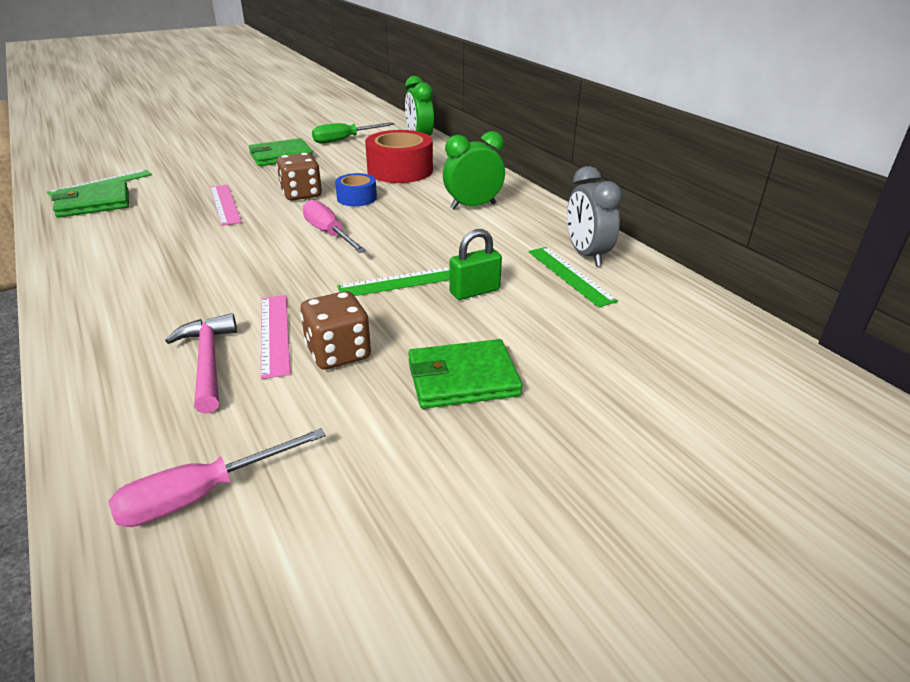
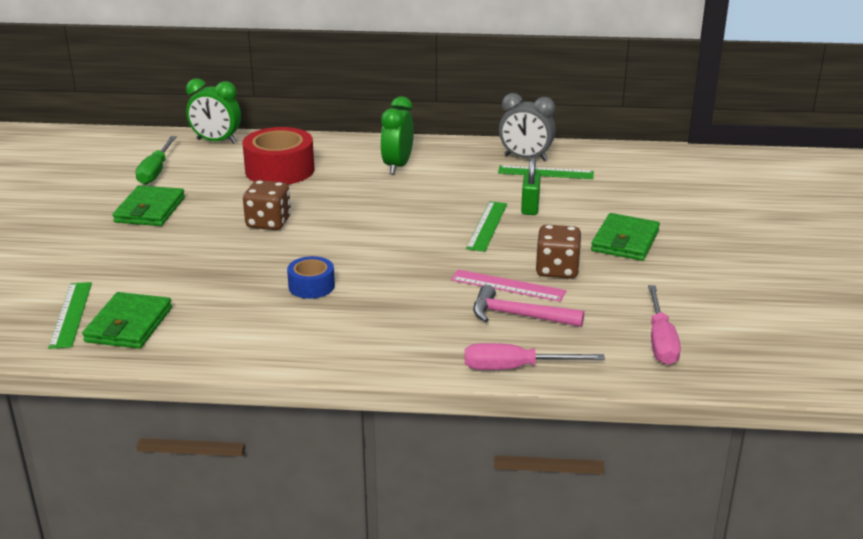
camera: 55 degrees left, 5 degrees down
(224, 204) = (238, 260): pink ruler -> none
(329, 233) = (370, 230): pink screwdriver -> pink screwdriver (515, 368)
(357, 198) = (314, 203): blue tape -> blue tape (311, 286)

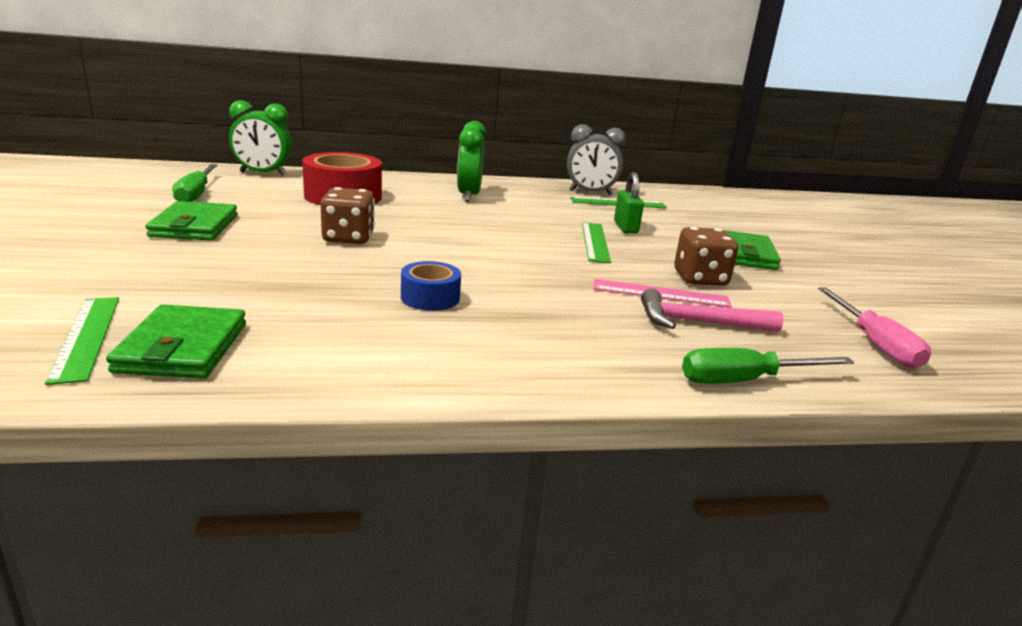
camera: 15 degrees left, 5 degrees down
(515, 368) = (745, 380): pink screwdriver -> green screwdriver

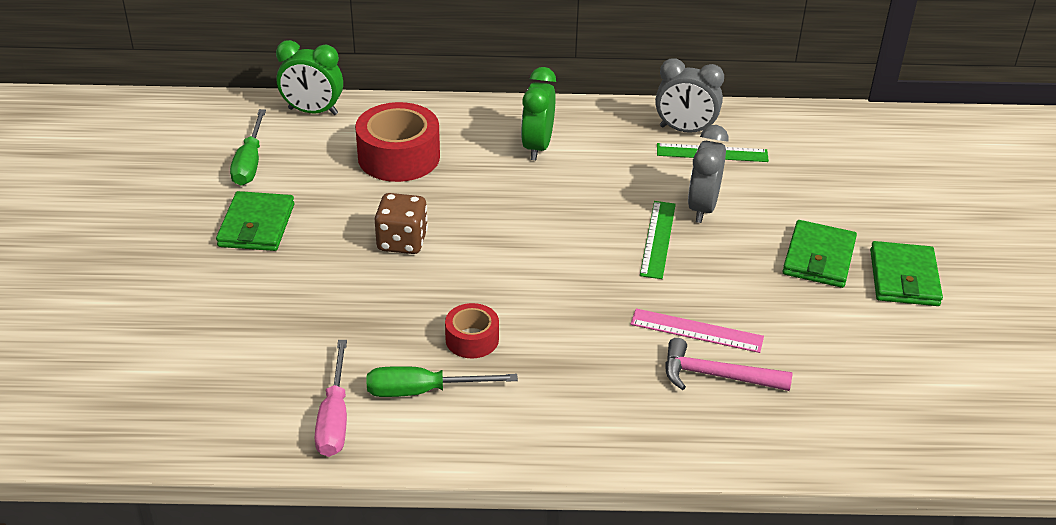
camera: 10 degrees right, 15 degrees up
(86, 337) = (199, 393): green ruler -> none
(182, 348) = (271, 406): green wallet -> green wallet (904, 278)
(430, 297) = (472, 339): blue tape -> red tape
(625, 227) = (702, 208): green padlock -> grey clock
(700, 279) = (748, 305): brown dice -> none
(745, 380) = (725, 454): green screwdriver -> green screwdriver (423, 391)
(874, 343) = (879, 407): pink screwdriver -> pink screwdriver (334, 418)

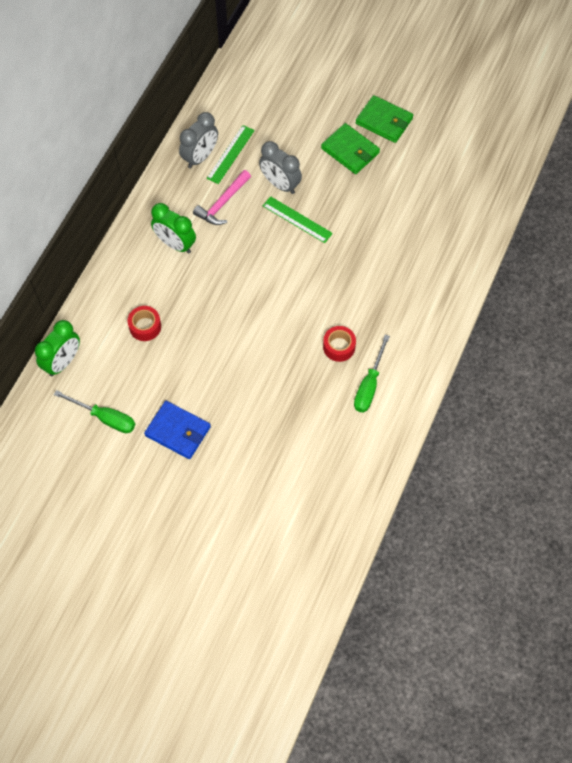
camera: 65 degrees left, 25 degrees up
(256, 225) = (178, 431): green wallet -> blue wallet
(334, 418) = (371, 435): pink screwdriver -> none
(399, 157) = (145, 326): red tape -> red tape, size x0.55
(402, 242) = (235, 353): brown dice -> none
(696, 331) = (381, 236): pink ruler -> none
(716, 376) = (417, 243): pink hammer -> pink hammer (222, 203)

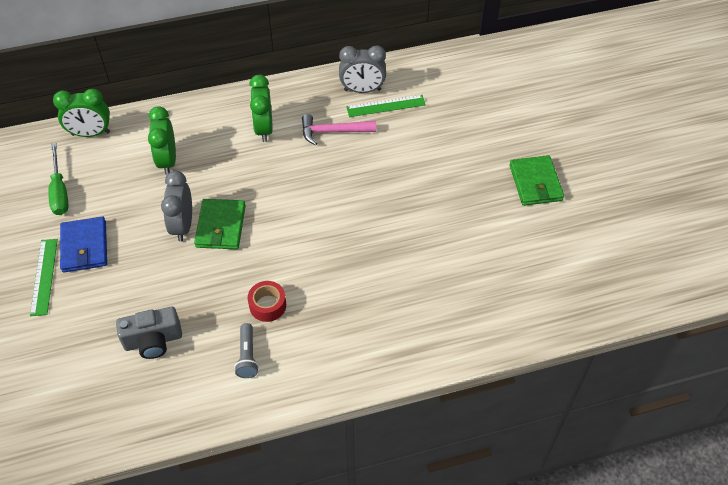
camera: 50 degrees right, 10 degrees down
(145, 326) = (167, 160): red tape -> green clock
(280, 184) = (391, 155): grey clock -> grey clock (183, 225)
(297, 219) = (368, 189): green ruler -> green ruler (44, 276)
(305, 435) = (153, 341): none -> grey camera
(350, 151) = (478, 180): green wallet -> green wallet (220, 226)
(369, 385) = (247, 356): green screwdriver -> grey flashlight

